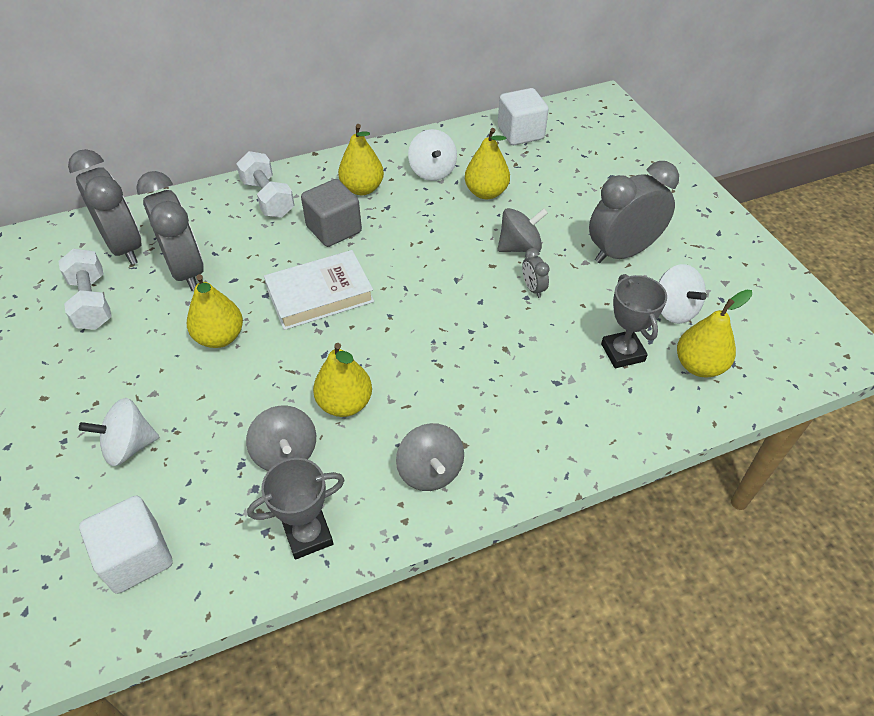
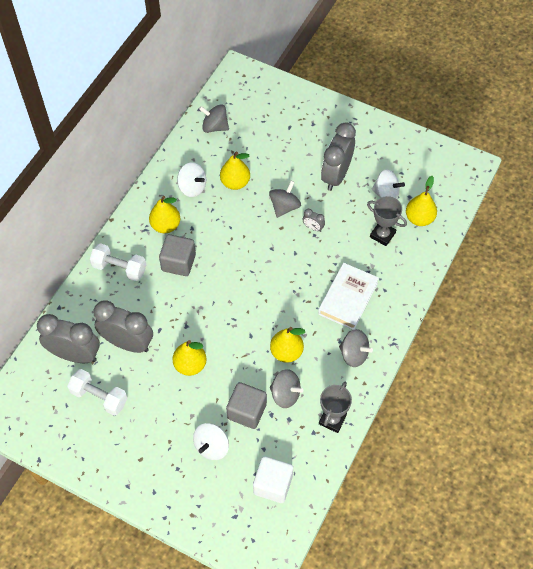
camera: 40 degrees left, 10 degrees up
(217, 437) = (247, 411): none -> grey cube
(320, 295) = (214, 306): white book -> white book (348, 298)
(520, 133) = (215, 127): white cube -> grey spinning top

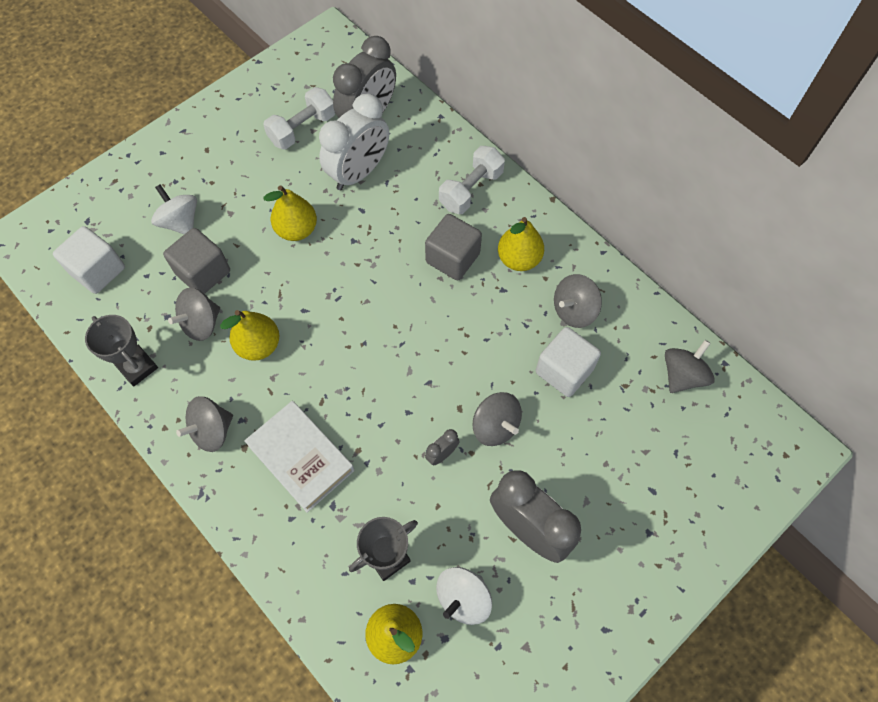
camera: 110 degrees right, 5 degrees up
(128, 343) = (359, 173): grey clock -> white clock
(192, 187) = (574, 310): white spinning top -> grey spinning top
(235, 182) = (564, 371): yellow pear -> white cube

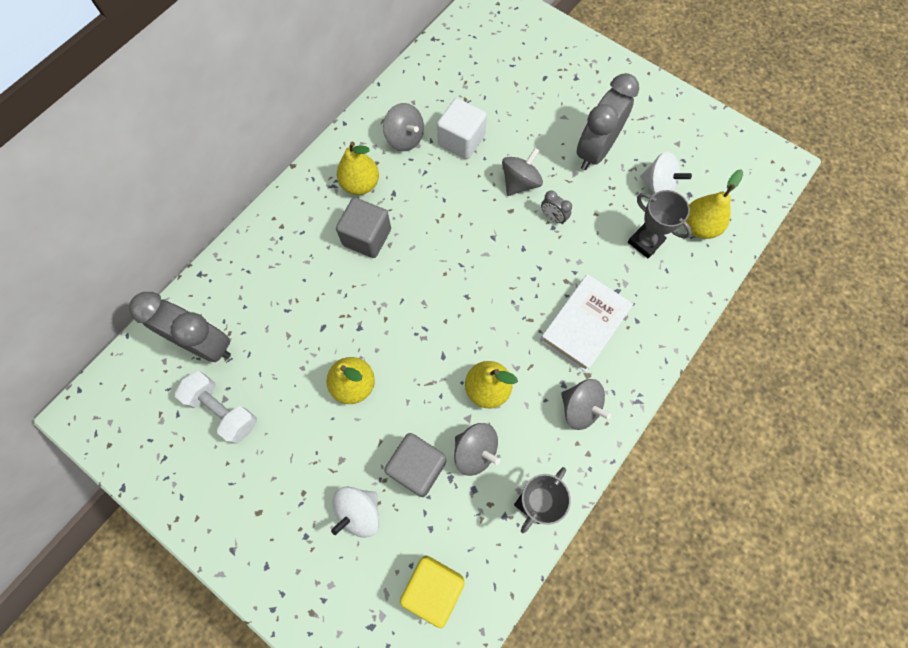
camera: 100 degrees left, 5 degrees up
(98, 271) = (433, 587): white cube -> yellow cube
(359, 173) = (277, 339): white clock -> none
(471, 190) = (289, 233): white dumbbell -> none
(682, 375) = (449, 63): grey spinning top -> none

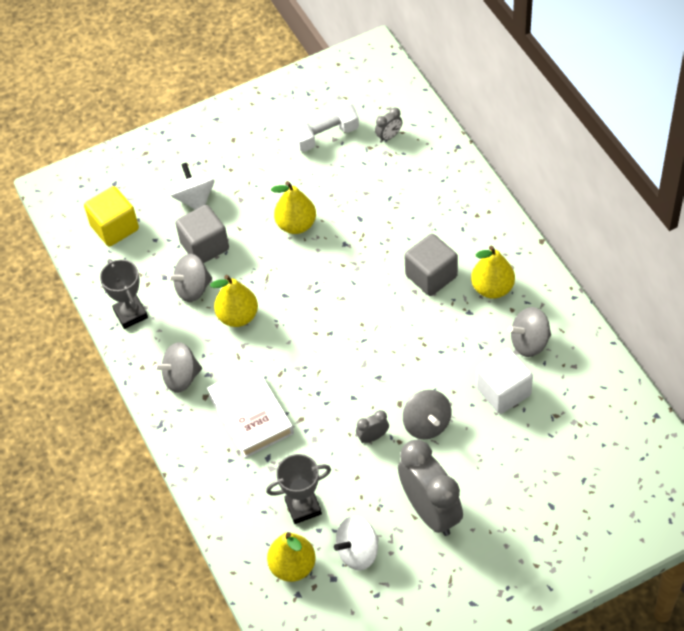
camera: 120 degrees right, 15 degrees down
(205, 344) = (389, 137): grey clock -> grey clock, size x0.42

